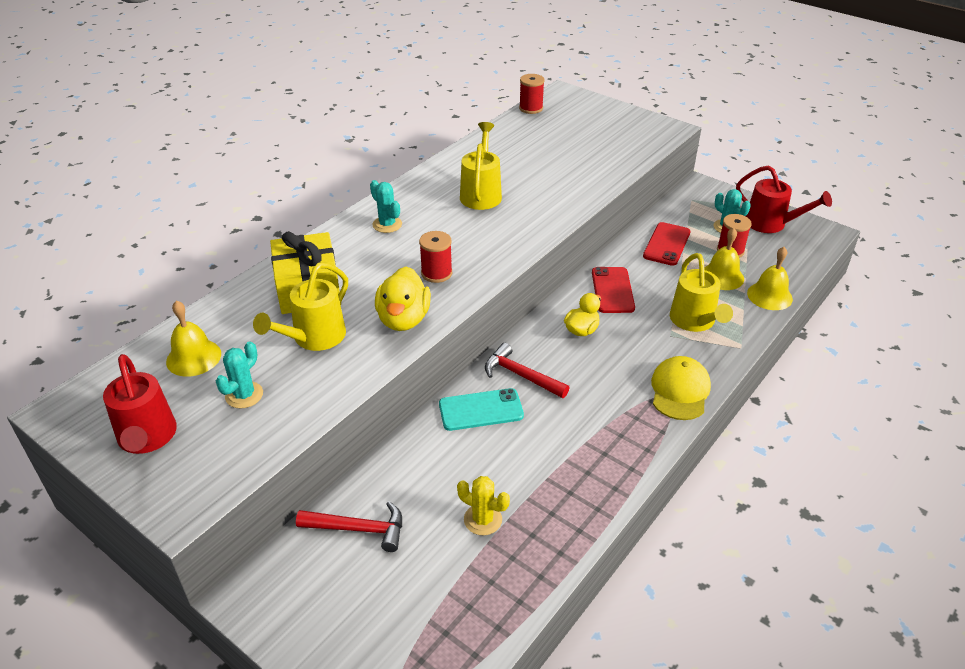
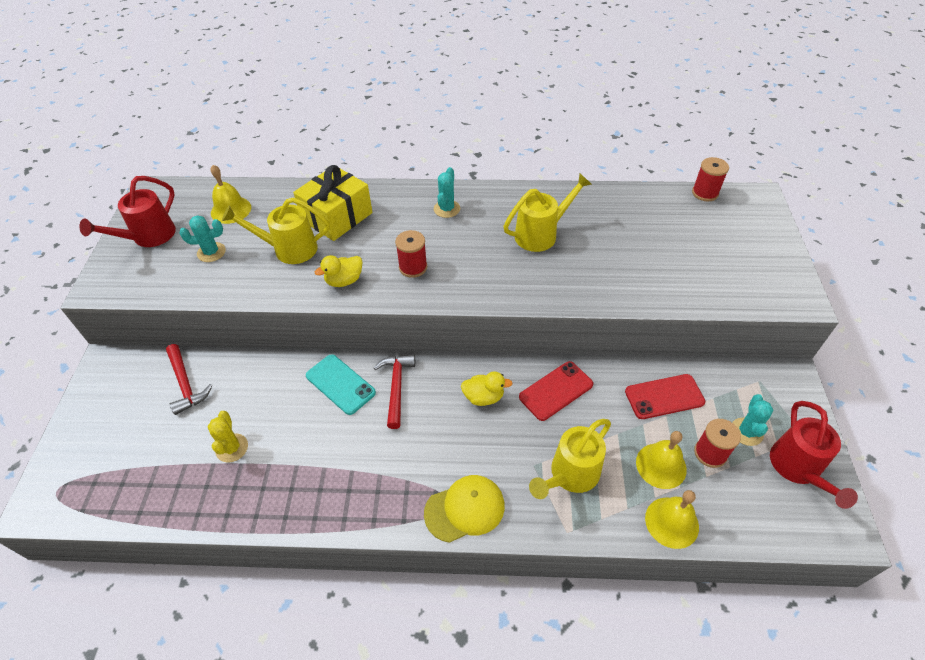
camera: 55 degrees right, 10 degrees up
(403, 319) = (344, 281): yellow duck -> yellow duck, size x0.66

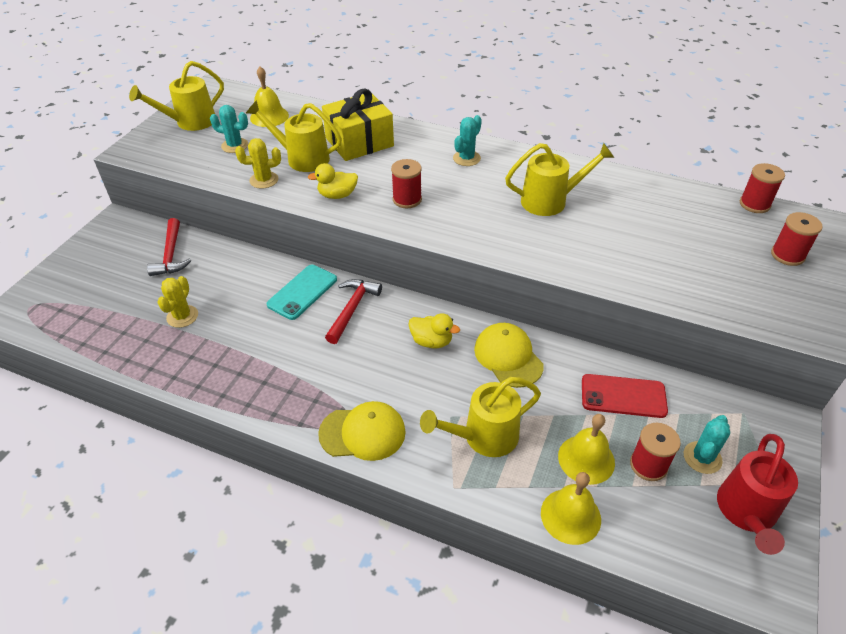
camera: 20 degrees right, 5 degrees down
(148, 237) = (190, 122): red watering can -> yellow watering can
(262, 283) = (264, 180): none -> yellow cactus
(340, 384) = (302, 292): turquoise phone -> turquoise phone turned 60 degrees clockwise
(556, 391) = (508, 357): red phone -> yellow cap
(750, 235) = (787, 255): none -> red spool

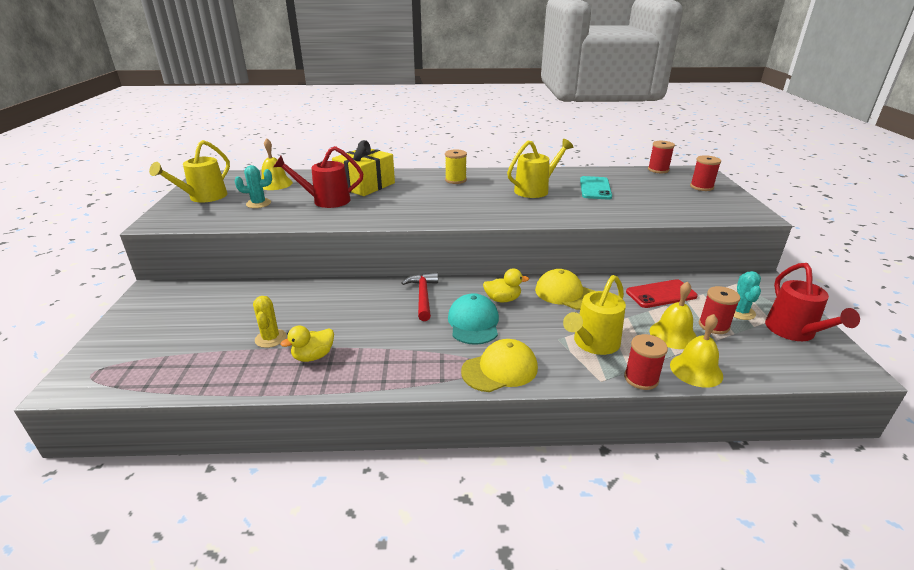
camera: 25 degrees left, 15 degrees down
(171, 254) = (227, 300): red hammer -> none
(264, 180) = (303, 217): yellow cactus -> none
(301, 158) = (325, 201): yellow watering can -> red watering can
(302, 292) = (371, 296): turquoise phone -> turquoise phone (595, 188)
(337, 195) = (375, 214): yellow duck -> yellow duck (313, 356)
(379, 363) = (473, 323): none -> turquoise cap
(407, 199) = (433, 207): red spool -> red spool (641, 378)
(466, 158) = (455, 180): turquoise cactus -> yellow spool

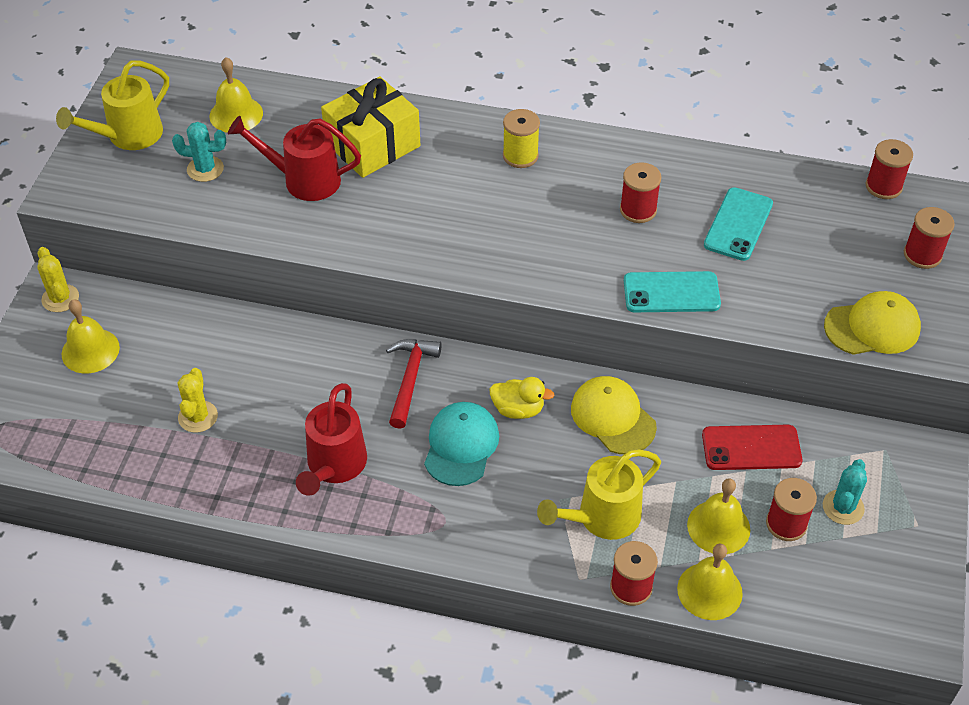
camera: 15 degrees right, 20 degrees up
(156, 294) = (60, 298): none -> yellow cactus
(180, 316) = (90, 350): none -> yellow bell
(313, 356) = (244, 459): yellow duck -> none
(500, 369) = (463, 532): yellow cap -> yellow cap (872, 327)
(535, 190) = (638, 210): yellow watering can -> red spool
(579, 214) = (671, 293): none -> turquoise phone
(794, 332) = (892, 561): red watering can -> red watering can (334, 467)

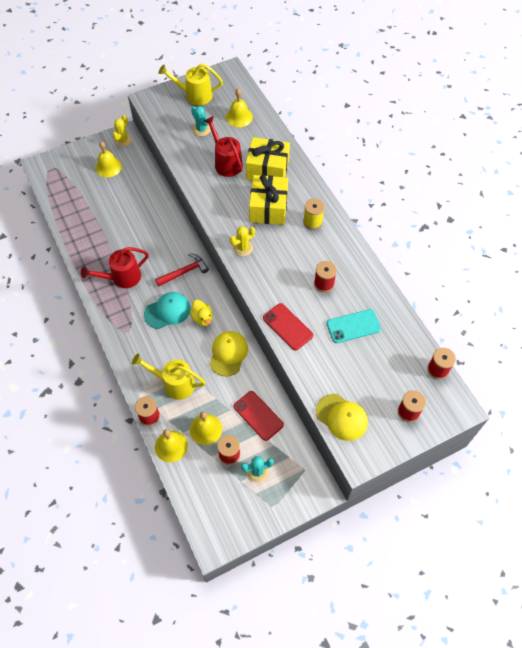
camera: 50 degrees right, 10 degrees up
(198, 417) = (107, 220): yellow cactus -> yellow cactus (243, 248)
(443, 186) = (268, 208): none -> yellow gift
(671, 293) = (287, 327): turquoise phone -> red phone

